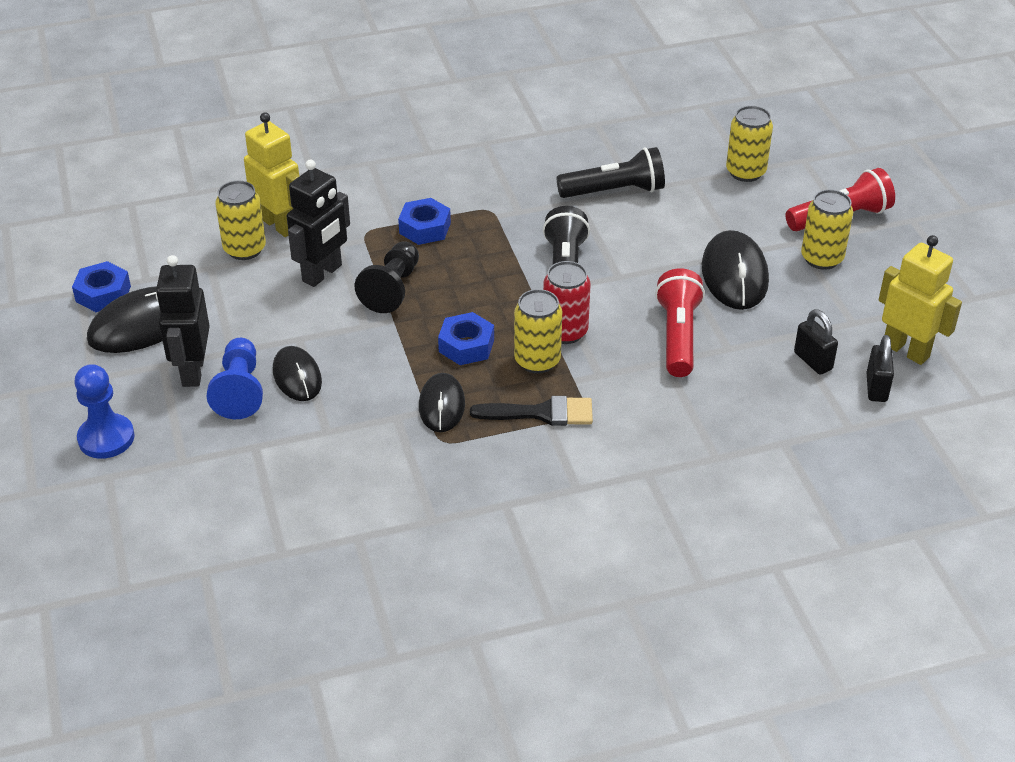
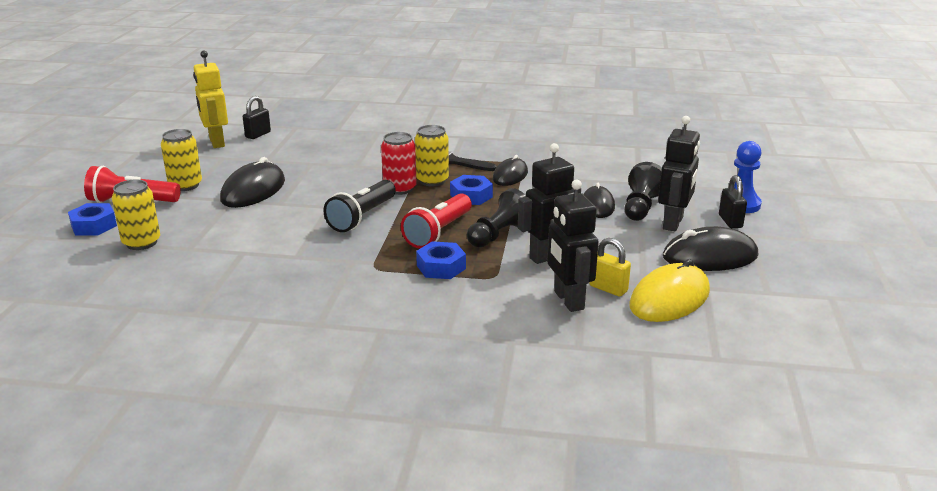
camera: 155 degrees left, 15 degrees down
(103, 294) = (745, 285): blue nut -> blue nut (94, 226)
(180, 254) = (669, 298): none -> yellow mouse
(240, 390) = (641, 207): blue pawn -> black pawn
(244, 249) = (608, 288): yellow can -> yellow padlock
(279, 225) = (568, 300): yellow robot -> black robot
(614, 191) = (259, 255): black flashlight -> none
(678, 336) = (332, 173): red flashlight -> red flashlight (438, 232)
(813, 361) = (273, 149): black padlock -> black padlock (730, 221)

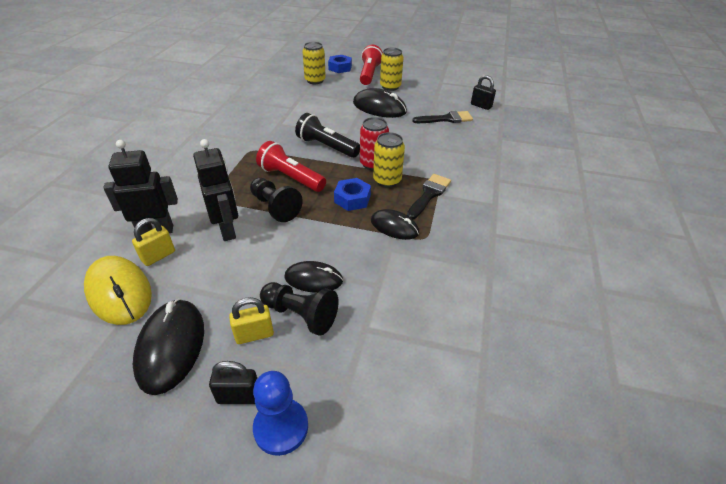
camera: 95 degrees right, 15 degrees up
(216, 142) = (463, 92): yellow robot -> none
(291, 152) = (446, 119): none -> black brush
(441, 267) = (237, 176): blue nut -> none
(673, 223) = (254, 334): black robot -> yellow padlock

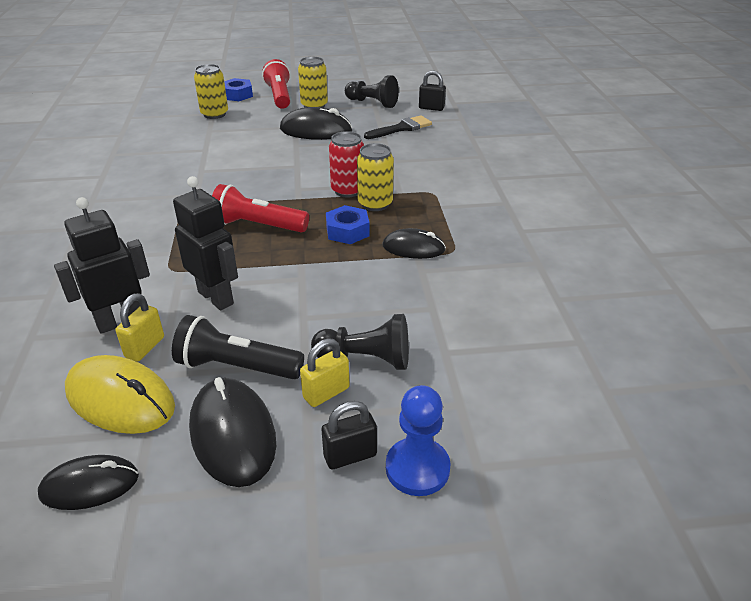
camera: 20 degrees left, 5 degrees down
(275, 207) = (260, 260): black pawn -> black pawn (372, 103)
(313, 279) = (357, 321): black mouse -> black mouse (89, 485)
(326, 147) = (279, 184): black flashlight -> black flashlight (236, 367)
(429, 194) = (431, 208): black brush -> none

